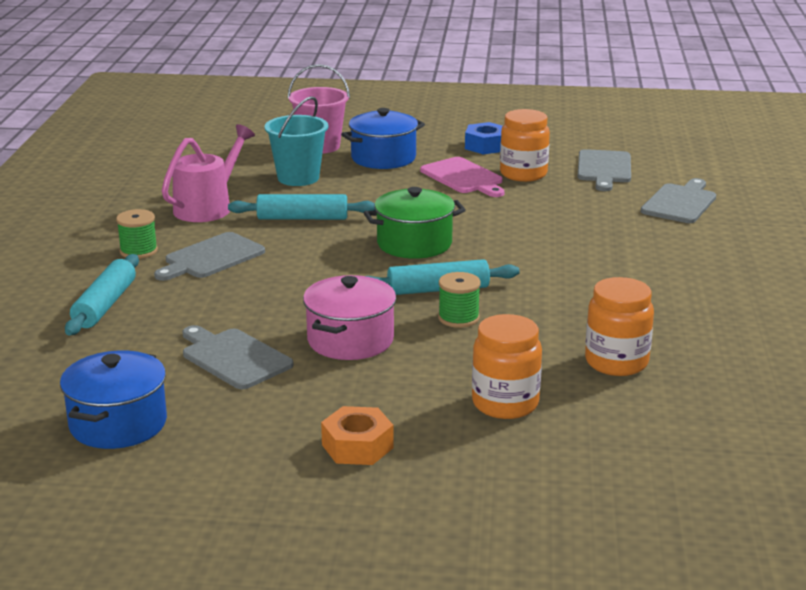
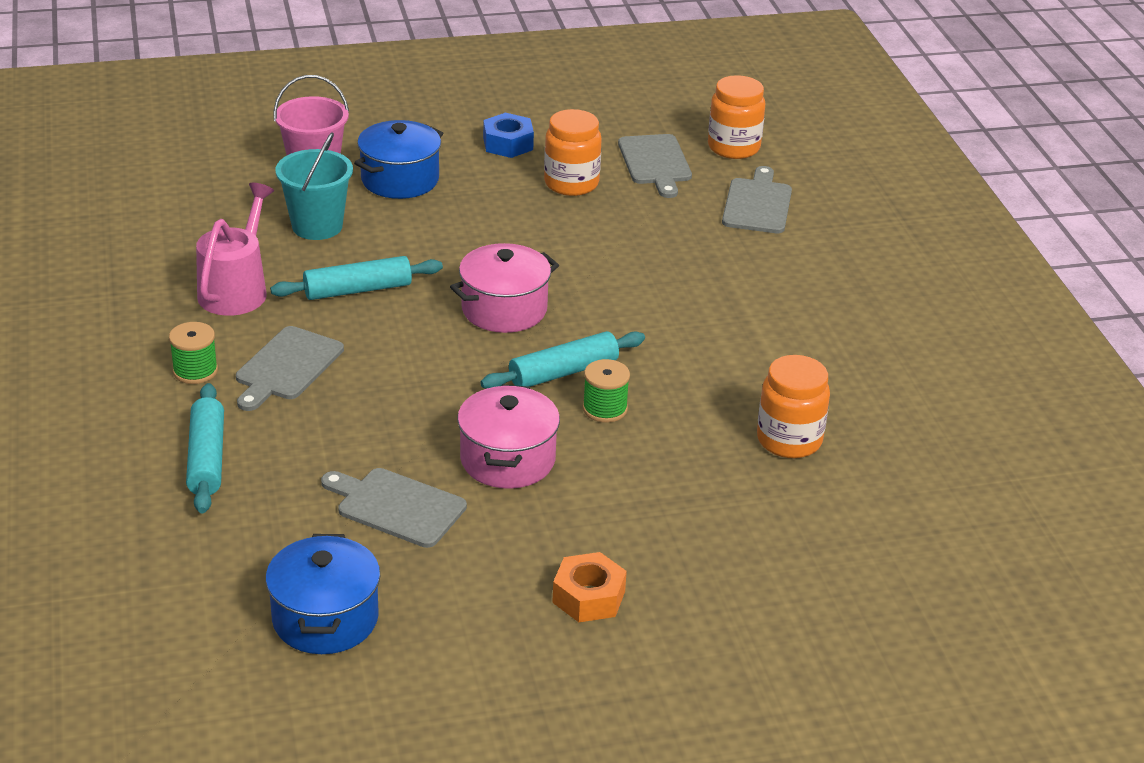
camera: 20 degrees left, 10 degrees up
(414, 244) = (504, 309): green pot -> pink pot
(463, 177) = (507, 198): pink cutting board -> none
(505, 404) = (706, 514): orange jar -> orange jar (733, 147)

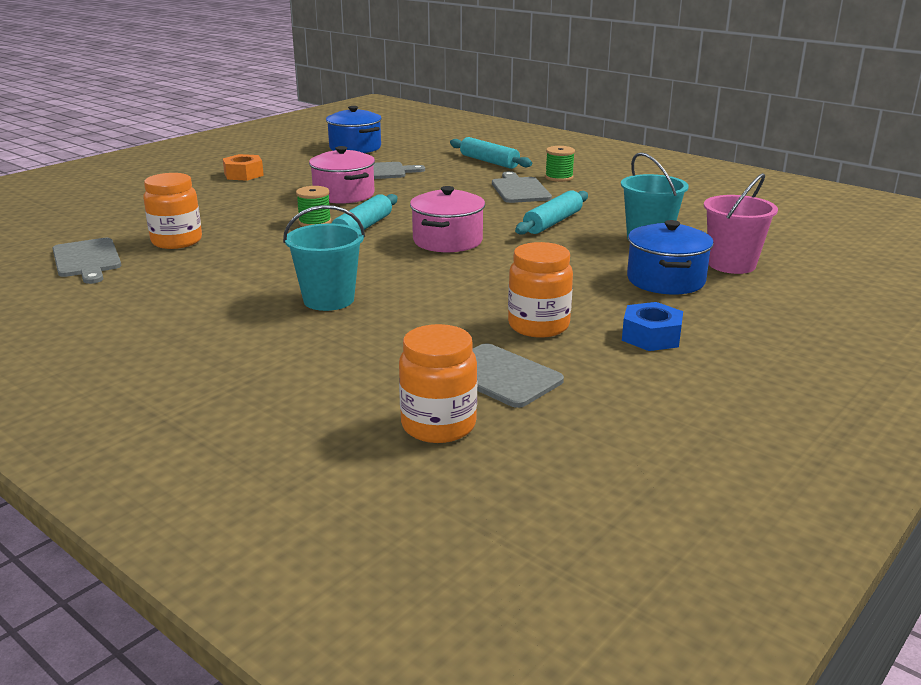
camera: 145 degrees right, 10 degrees down
(236, 289) = (616, 203): pink watering can -> none
(703, 278) = (328, 300): none -> turquoise bucket
(757, 204) = (344, 373): grey cutting board -> grey cutting board (87, 260)

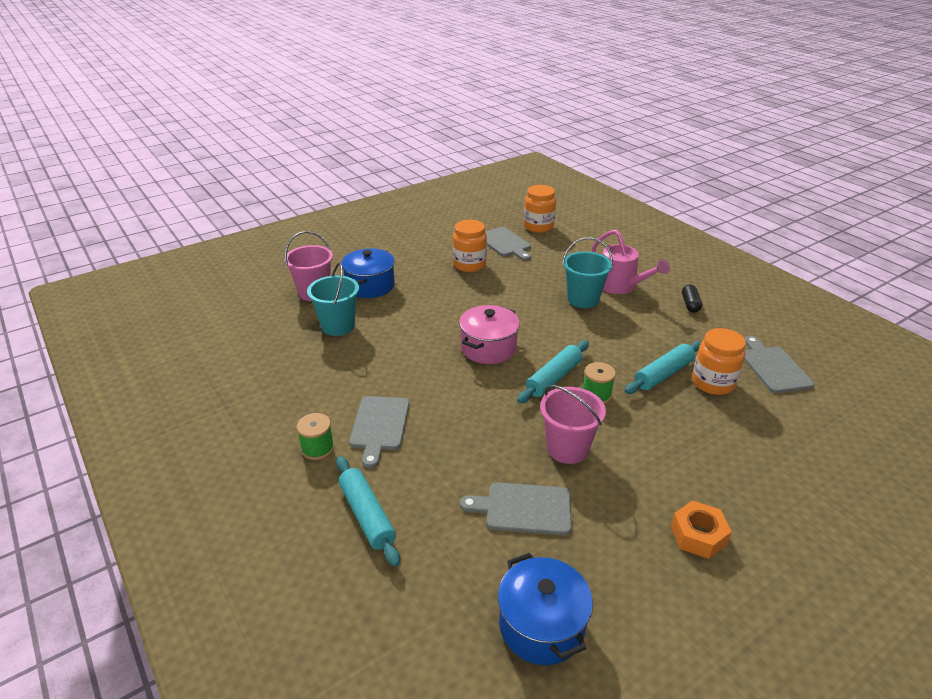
camera: 165 degrees left, 10 degrees up
(153, 312) = (690, 304): none -> black capsule
(262, 324) = (621, 286): none -> pink watering can
(344, 194) = (567, 448): pink pot -> pink bucket
(552, 222) = (391, 360): turquoise rolling pin -> turquoise rolling pin (663, 374)
(651, 336) = (418, 251): blue nut -> none

